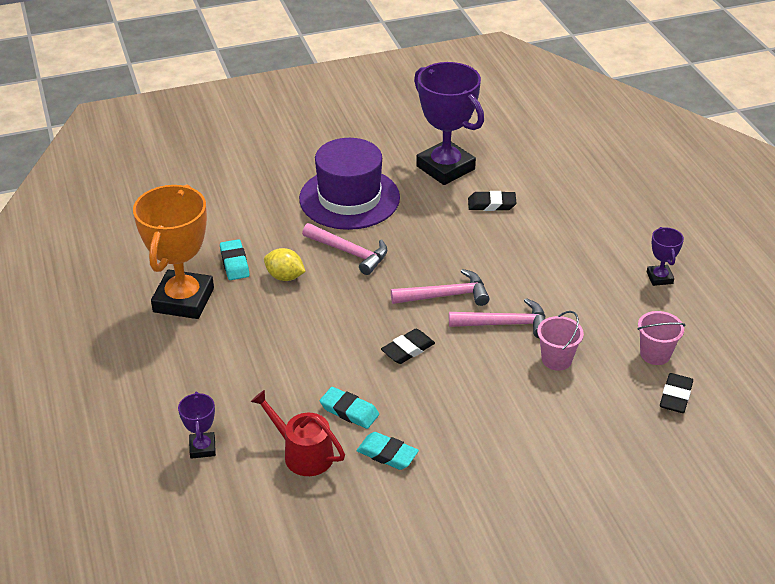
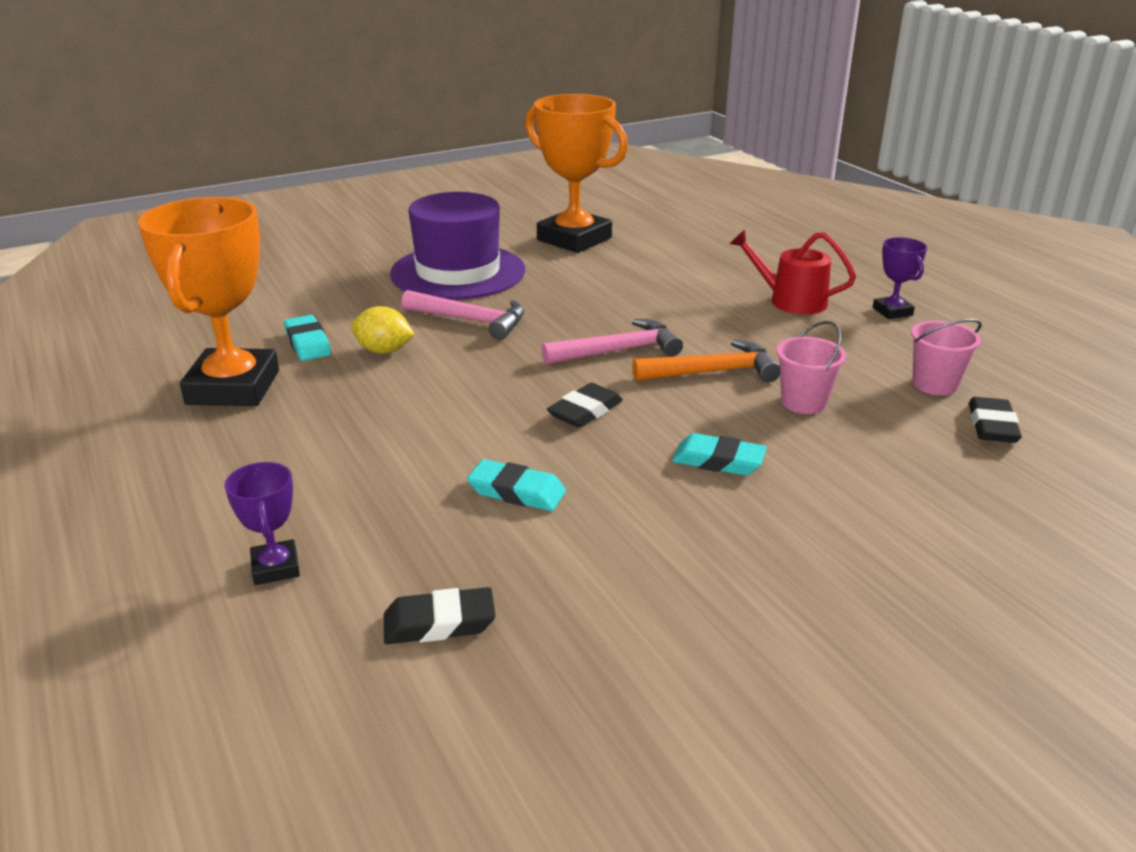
camera: 10 degrees left, 10 degrees down
(303, 453) = (453, 556): red watering can -> red watering can (791, 301)
(387, 454) = (595, 541): turquoise eraser -> turquoise eraser (718, 461)
(445, 168) = (574, 239): purple trophy -> orange trophy
(491, 204) = (645, 264): black eraser -> black eraser (439, 623)
(505, 324) = (713, 372): pink hammer -> orange hammer

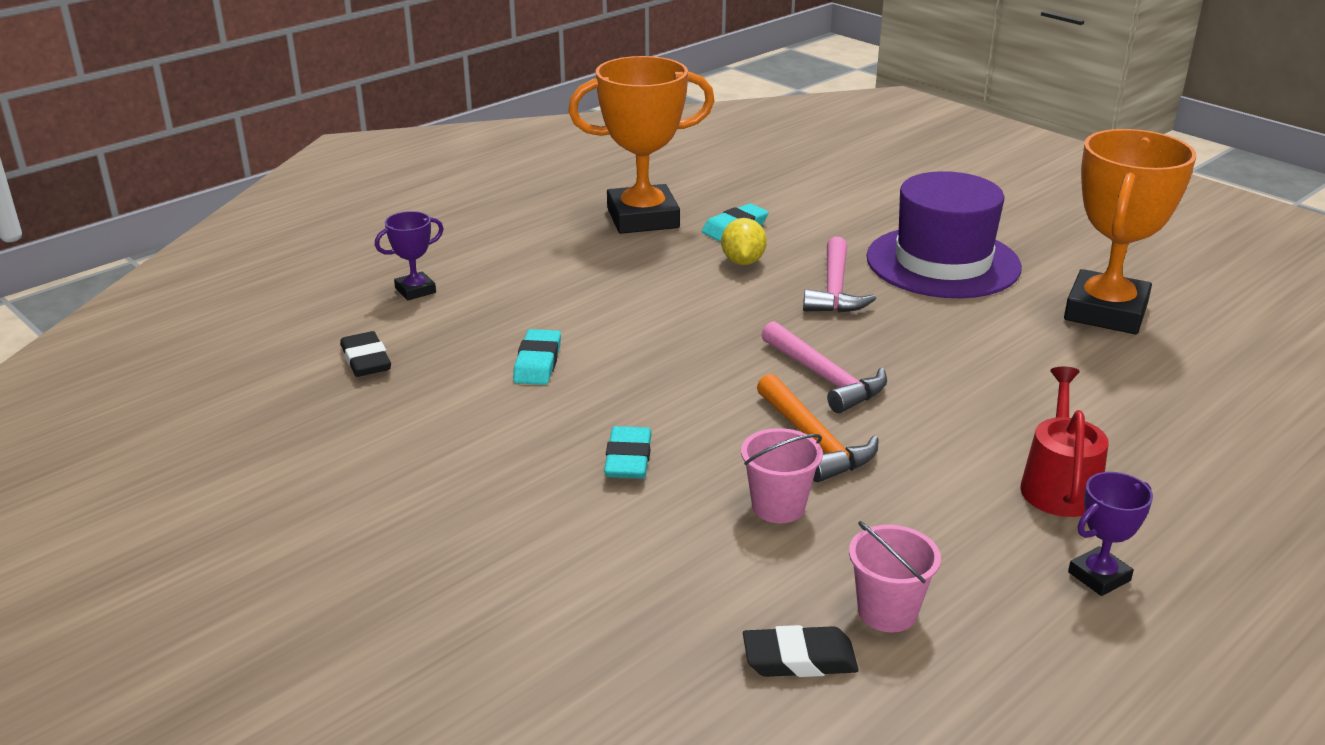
camera: 75 degrees right, 0 degrees up
(585, 411) = (687, 376): black eraser -> none

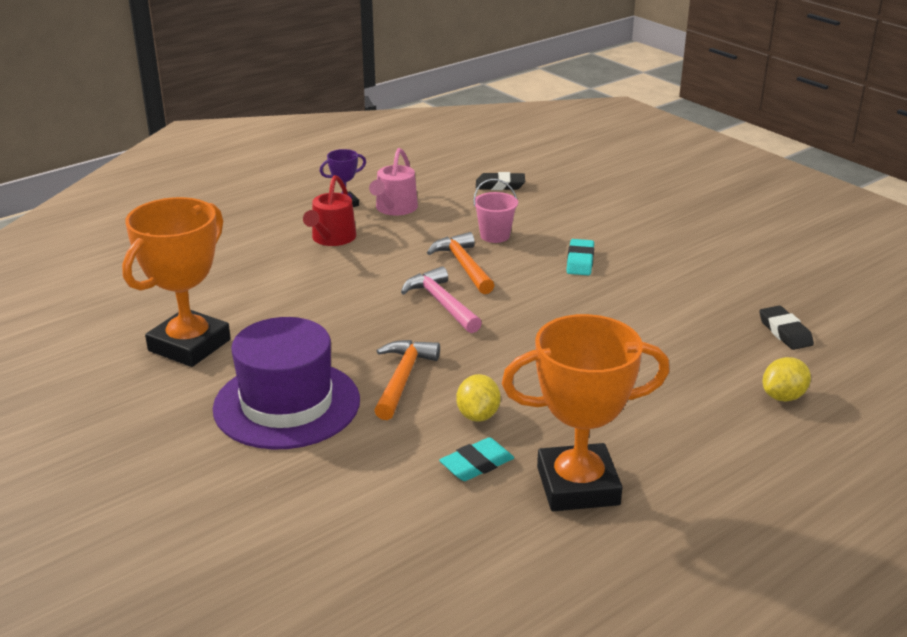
camera: 175 degrees left, 0 degrees up
(415, 290) = (783, 396): purple trophy -> yellow lemon
(537, 363) = (652, 324): turquoise eraser -> none
(835, 289) = (402, 378): pink hammer -> orange hammer
(887, 612) = (454, 197): pink bucket -> none
(992, 568) = (394, 208): none -> pink watering can

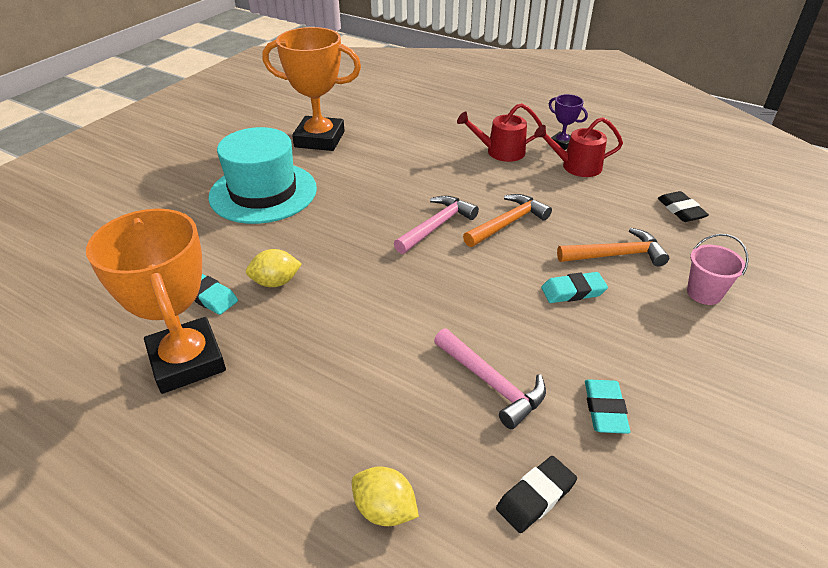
camera: 70 degrees right, 10 degrees up
(287, 404) = (263, 192): purple hat -> turquoise hat
(394, 208) = (576, 166): pink watering can -> red watering can
(402, 378) = (314, 233): orange hammer -> orange hammer (616, 255)
(495, 236) = (577, 228): pink bucket -> pink bucket (704, 293)
(672, 324) = (492, 383): none -> pink hammer
(715, 285) = (605, 409): none -> turquoise eraser

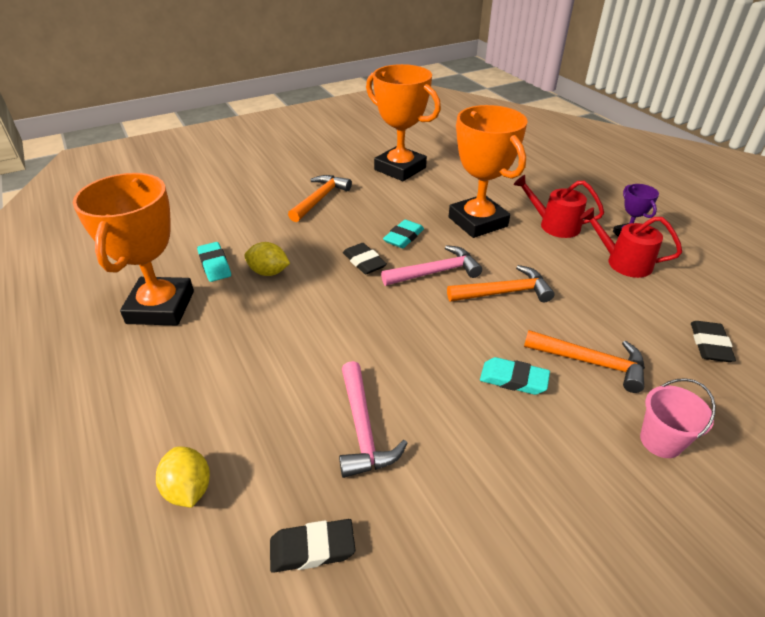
camera: 30 degrees right, 0 degrees up
(263, 192) = (320, 199): turquoise hat -> orange hammer
(363, 239) = (364, 262): none -> black eraser
(435, 169) = (478, 222): none -> orange trophy
(605, 409) = (446, 504): turquoise eraser -> turquoise eraser (403, 237)

